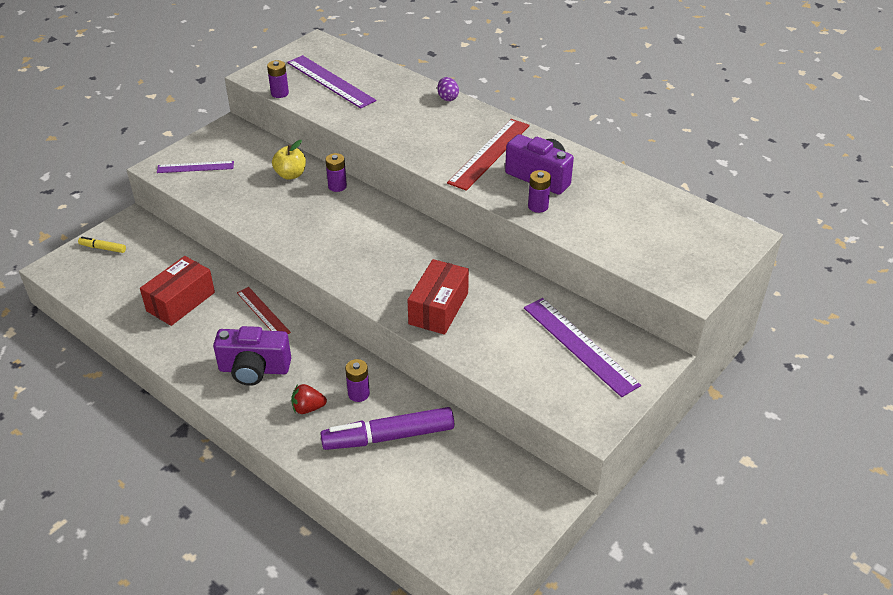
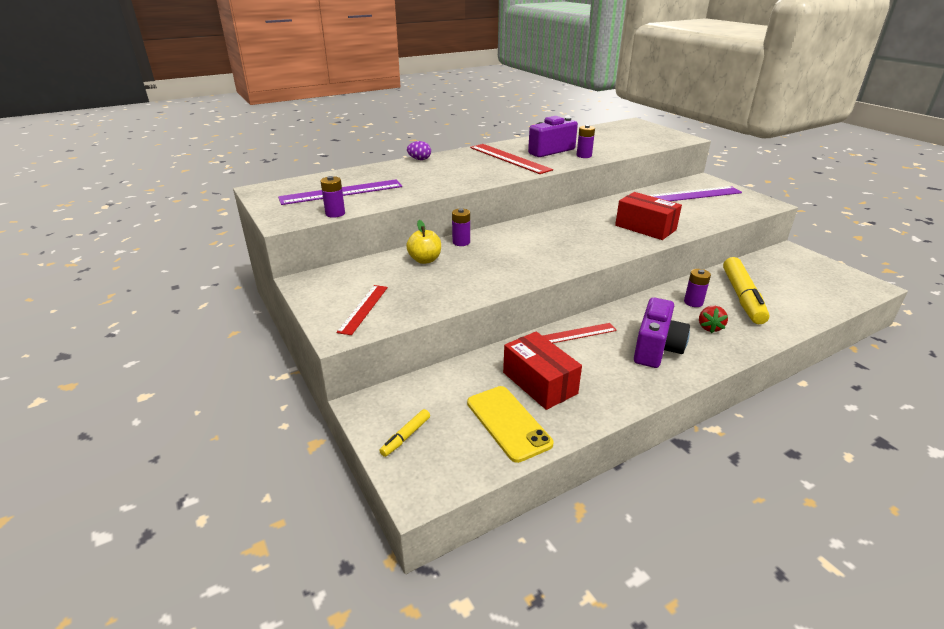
camera: 70 degrees left, 10 degrees down
(126, 294) = (508, 423): none -> yellow phone
(195, 167) = (363, 309): purple ruler -> red ruler
(388, 436) = (742, 297): purple marker -> yellow marker

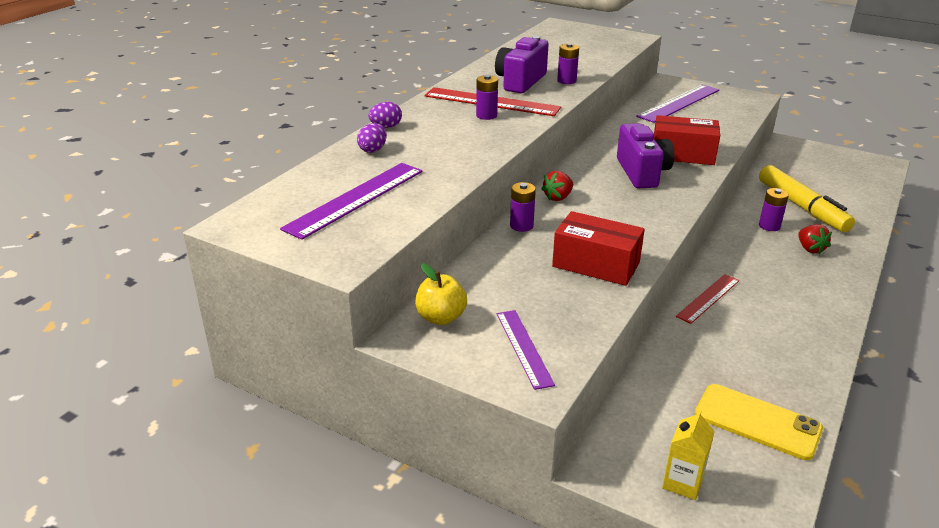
camera: 30 degrees left, 0 degrees up
(335, 213) = (395, 232): purple battery -> purple battery (486, 115)
(363, 309) = (524, 348): red ruler -> purple ruler
(392, 170) = (373, 150): none -> purple egg
(405, 436) = (682, 482): yellow marker -> yellow carton
(425, 260) = (510, 261): yellow apple -> yellow apple (441, 317)
(510, 232) = (558, 197): none -> red strawberry
(539, 383) = (736, 366): red box -> red box (596, 264)
(656, 349) = (792, 288): purple camera -> purple camera (642, 173)

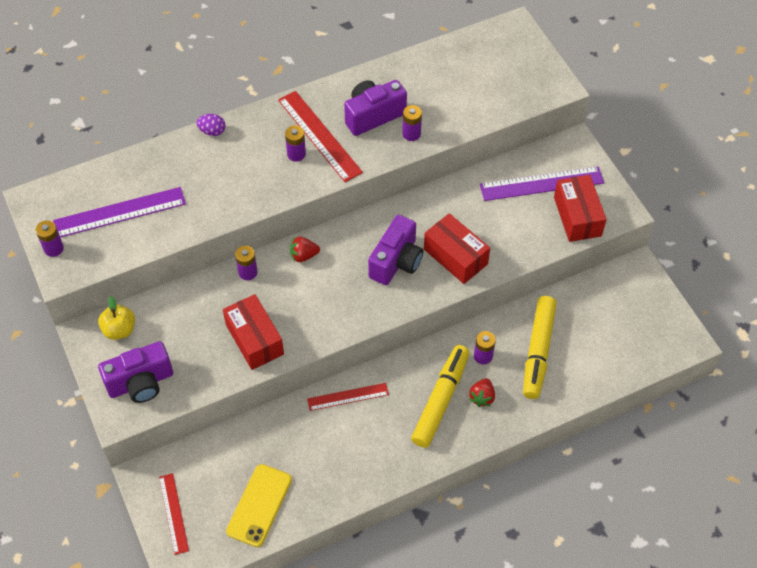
camera: 35 degrees right, 25 degrees up
(307, 248) = (53, 248): none -> purple battery
(373, 150) = (178, 158): purple egg -> none
(524, 348) = (141, 383): purple ruler -> purple camera
(682, 482) = (174, 513): yellow carton -> red ruler
(730, 109) = (577, 216): none -> red box
(757, 422) = (259, 505): yellow phone -> yellow phone turned 45 degrees clockwise
(784, 265) = (441, 400): none -> yellow marker

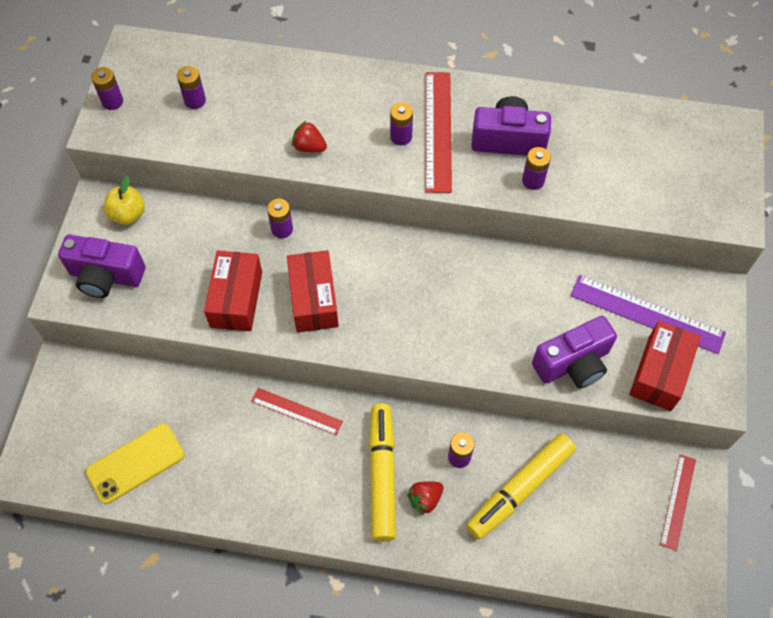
camera: 35 degrees right, 5 degrees up
(119, 212) = (195, 100): purple ruler -> purple battery
(174, 513) = (59, 418): red ruler -> red ruler (678, 501)
(212, 131) = (339, 70): purple egg -> none
(303, 255) = (346, 244): red strawberry -> red strawberry (309, 147)
(396, 261) = (431, 305): purple camera -> purple camera (573, 364)
(441, 400) = (382, 474): yellow marker -> yellow marker turned 60 degrees counterclockwise
(455, 256) = (495, 336): red box -> red box (314, 299)

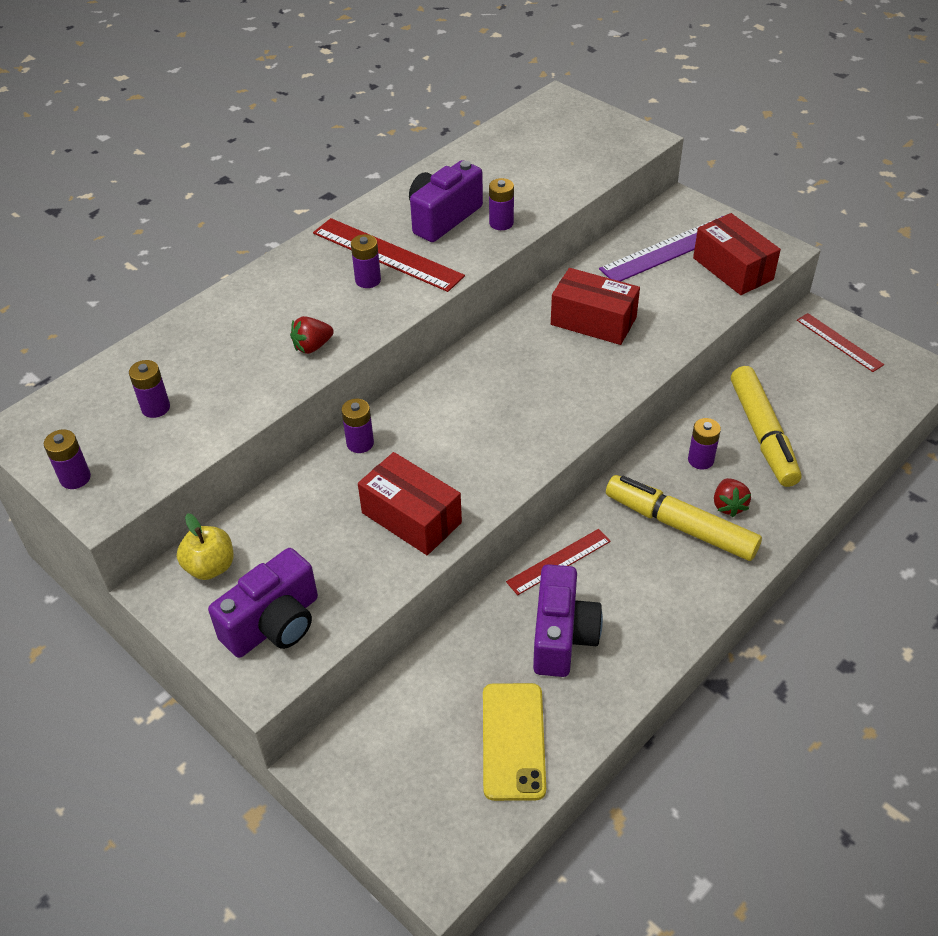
camera: 55 degrees left, 15 degrees down
(314, 299) = (467, 456): red box -> red box (593, 321)
(573, 364) = (684, 313): purple camera -> purple camera (562, 636)

